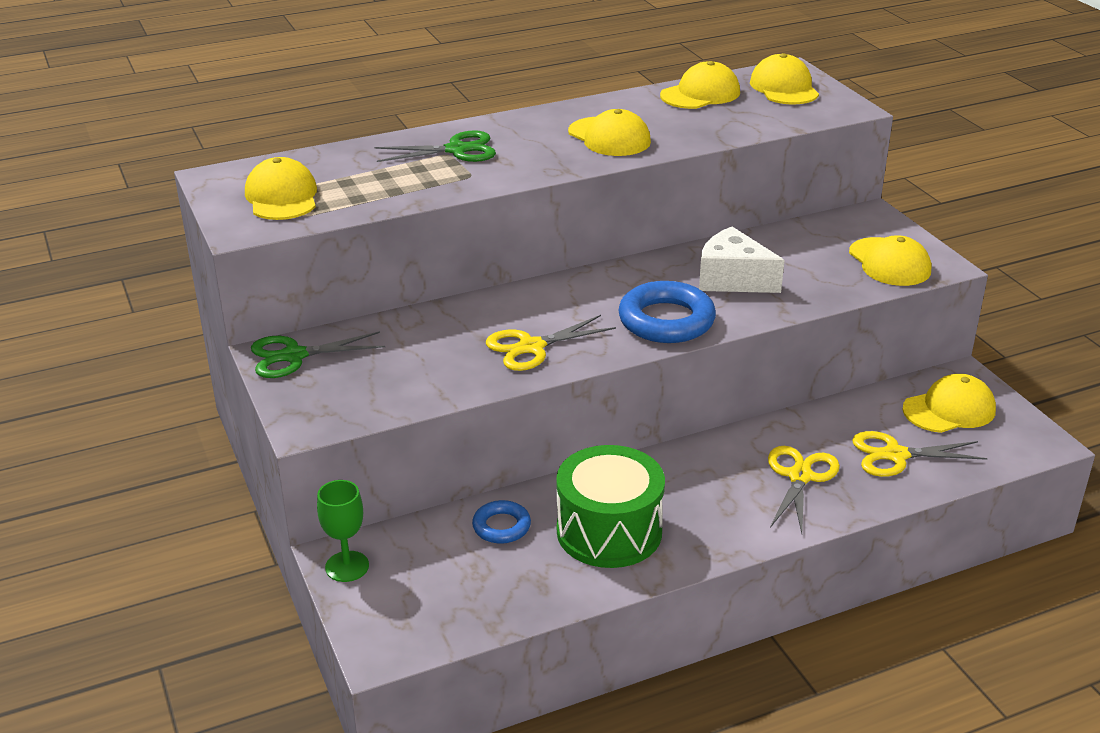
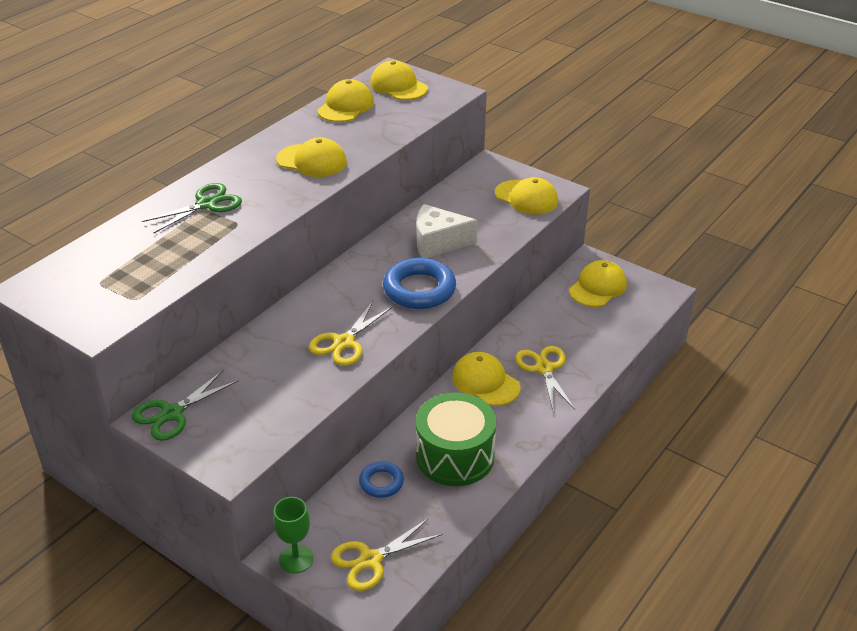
camera: 30 degrees left, 5 degrees up
(282, 197) = (103, 288): yellow cap -> yellow cap (485, 382)
(895, 455) = (589, 331): yellow scissors -> yellow scissors (371, 560)

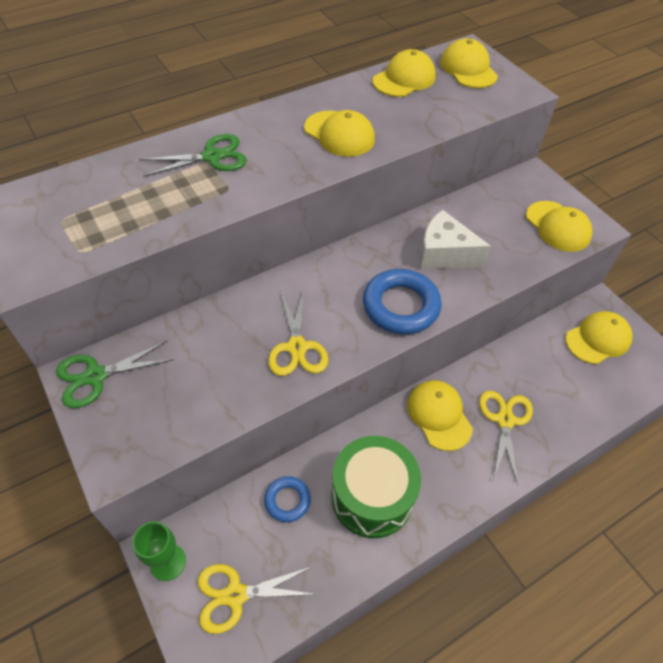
camera: 20 degrees right, 15 degrees up
(344, 342) = (297, 347): yellow scissors -> yellow scissors turned 60 degrees counterclockwise

